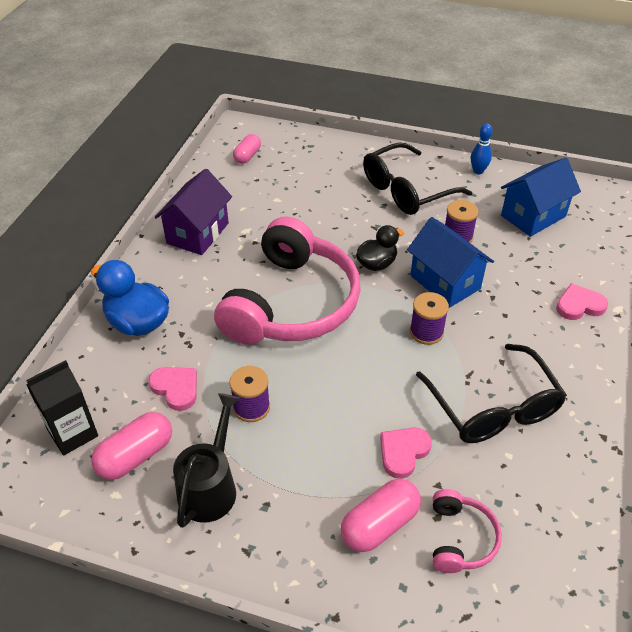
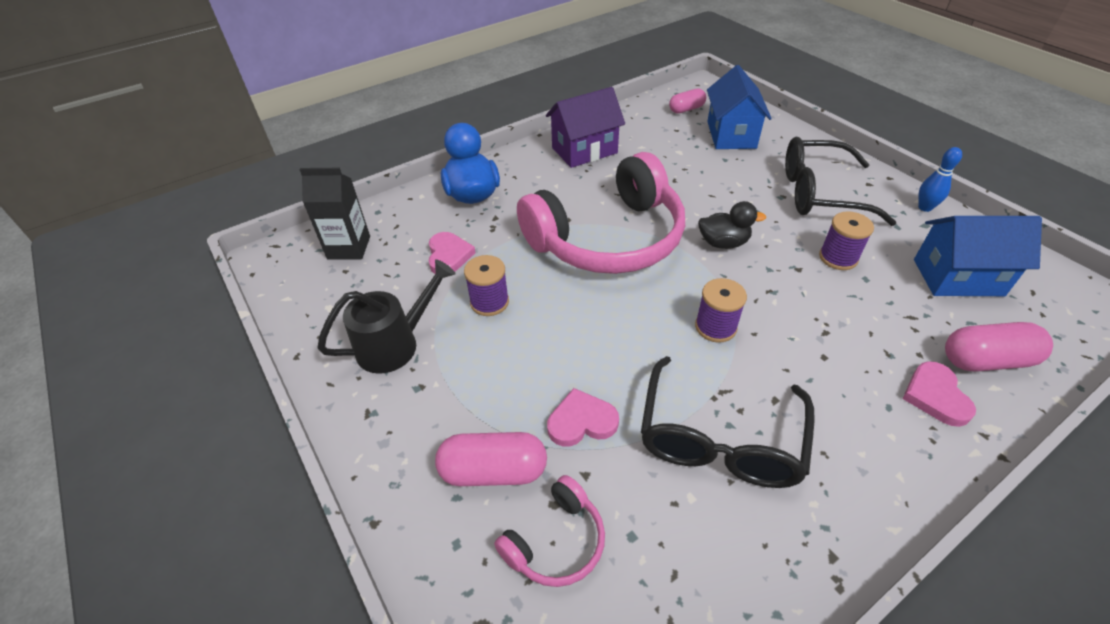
camera: 40 degrees right, 0 degrees up
(136, 456) = (370, 288): pink capsule -> pink capsule (986, 360)
(445, 282) = (782, 292): blue house -> blue house (731, 135)
(579, 305) = (935, 396): pink heart -> pink heart turned 120 degrees counterclockwise

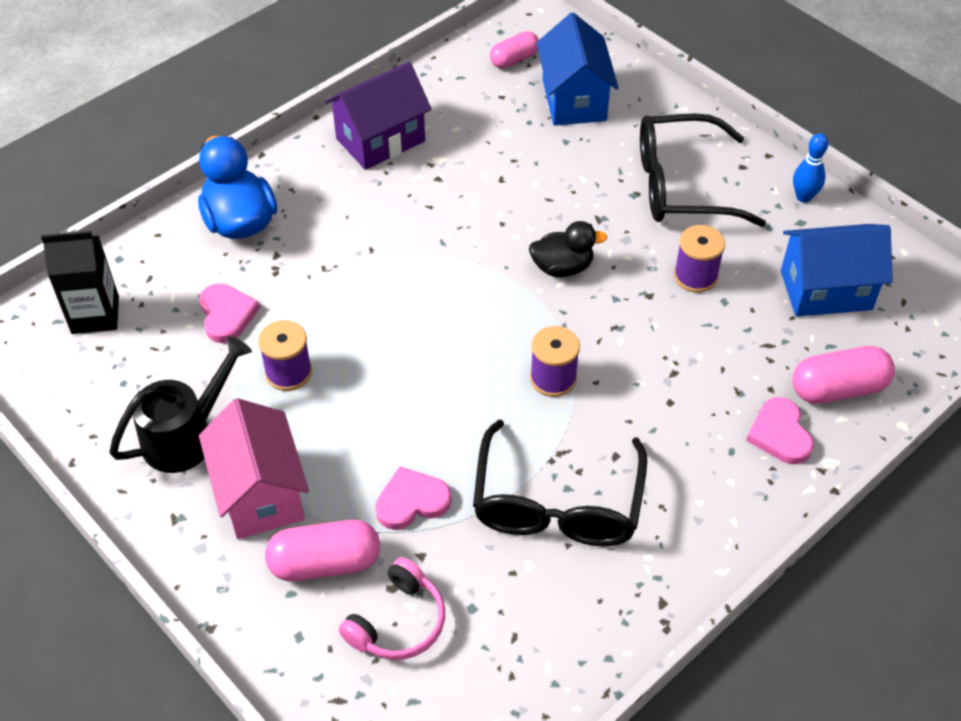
camera: 10 degrees left, 5 degrees up
(447, 399) = (260, 493): none -> pink house
(608, 238) = (422, 272): pink headphones -> none

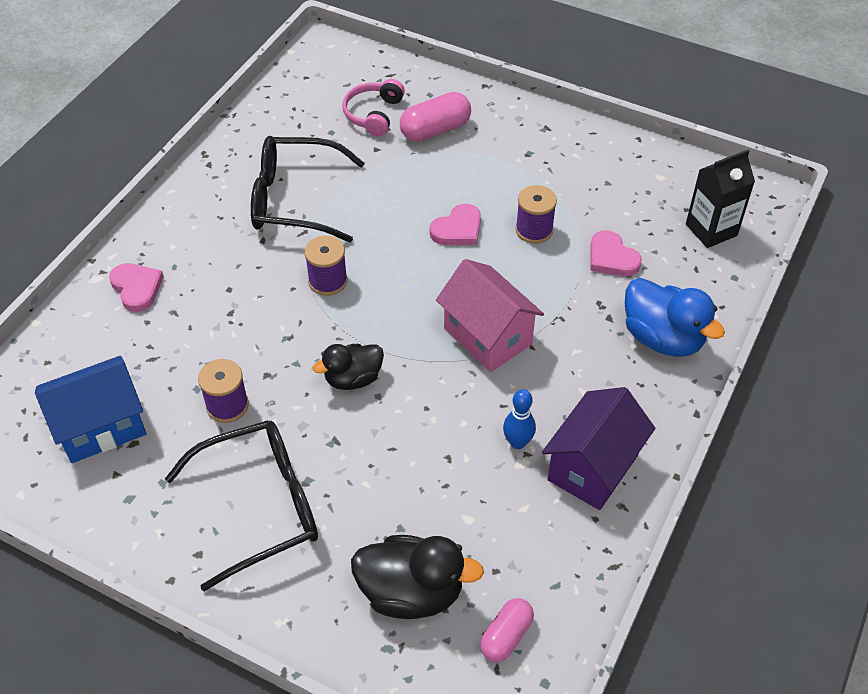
camera: 160 degrees right, 0 degrees up
(187, 435) = (575, 172): black watering can -> none
(260, 493) = (501, 154): pink house -> pink house (487, 336)
(412, 501) = (397, 175): pink heart -> pink heart (458, 229)
(557, 502) = (296, 200): black glasses -> black glasses turned 75 degrees counterclockwise
(574, 100) = (411, 592): blue house -> black duck
(804, 197) = (127, 532): blue bowling pin -> blue bowling pin (517, 442)
(838, 388) = (89, 337): pink capsule -> none

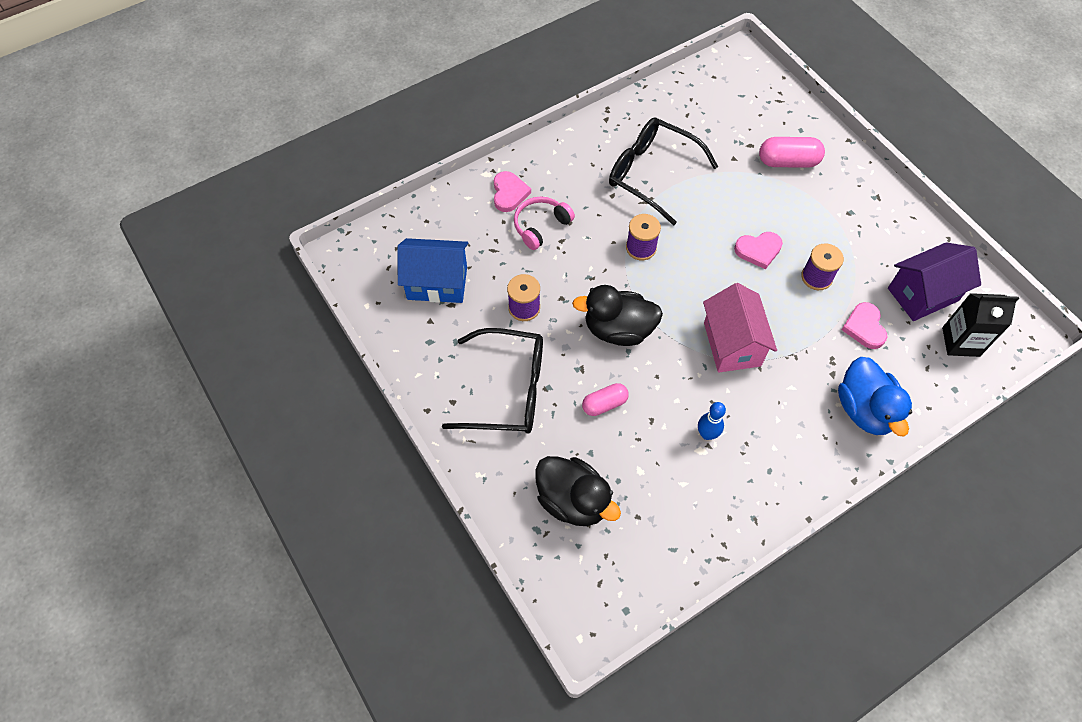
camera: 30 degrees right, 10 degrees up
(353, 378) = (618, 329): black duck -> black duck, size x1.54
(374, 114) = (748, 129): pink headphones -> pink headphones (541, 226)
(506, 636) = (618, 565): pink capsule -> pink capsule (604, 404)
(593, 467) = (750, 480): purple house -> purple house (922, 294)

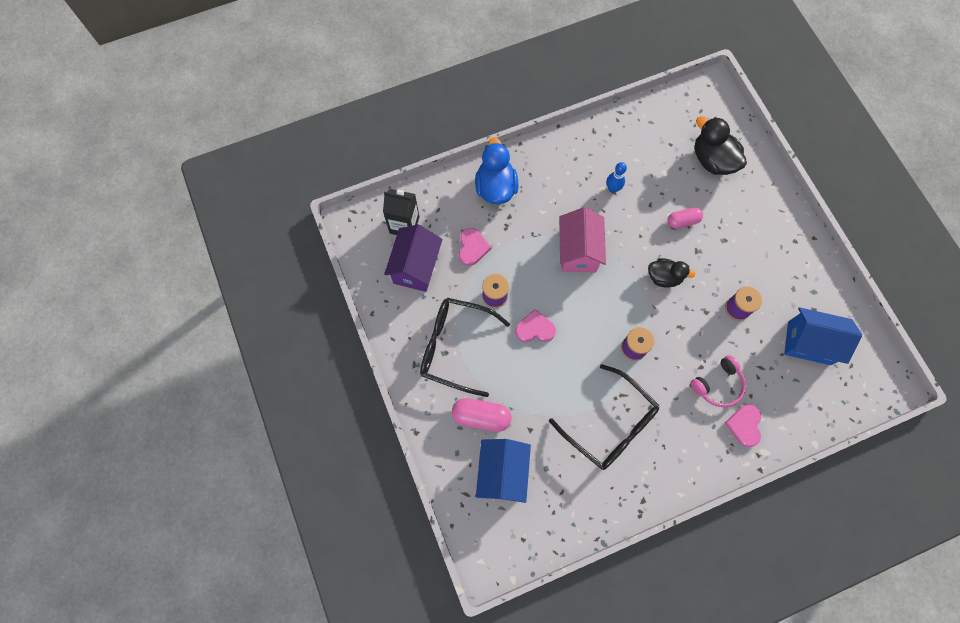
camera: 170 degrees left, 10 degrees up
(507, 390) = (754, 243): black glasses -> black glasses (455, 347)
(618, 329) = (664, 277): black duck -> black duck, size x0.65
(750, 120) = (502, 473): none -> blue house
(922, 294) = (416, 267): purple house -> purple house turned 60 degrees counterclockwise

